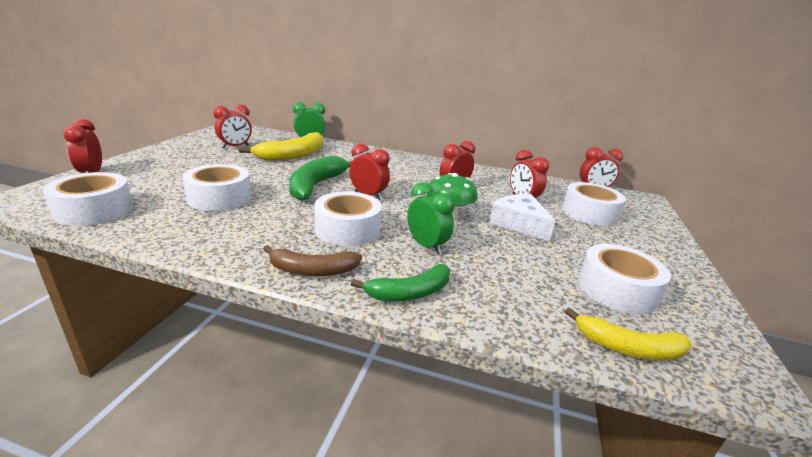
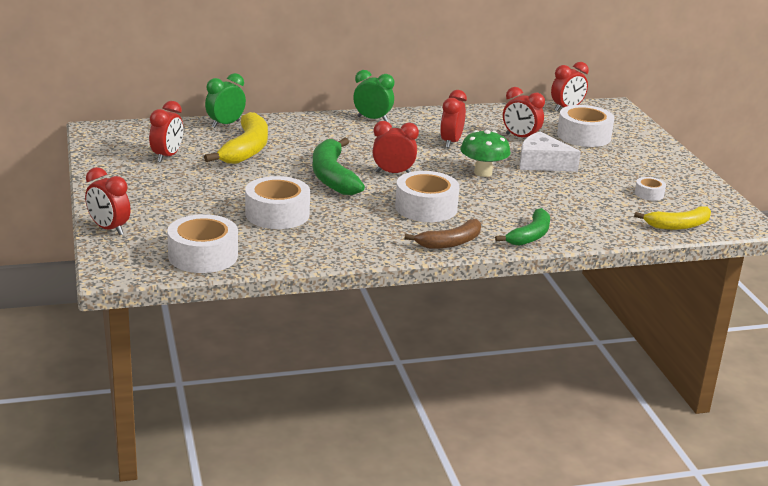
camera: 30 degrees left, 0 degrees up
(426, 246) = (499, 202): green clock -> green clock (372, 119)
(616, 290) = (649, 194): white tape -> white tape, size x0.49

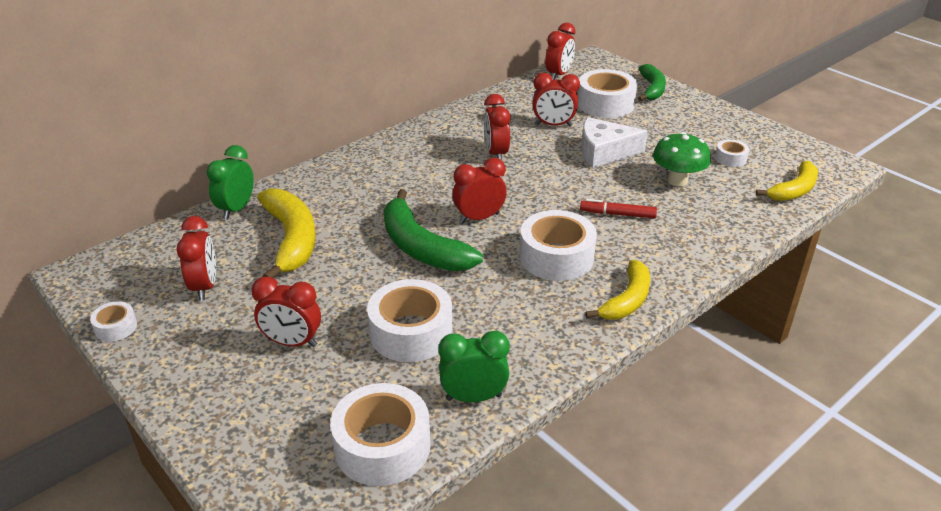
camera: 25 degrees left, 10 degrees up
(96, 160) = (116, 327): none -> white tape
(109, 229) = (223, 450): red clock -> red clock (292, 342)
(372, 119) = (391, 147): green clock -> green clock (473, 397)
(450, 242) = (627, 300): brown banana -> yellow banana
(483, 173) = (563, 185): green mushroom -> green mushroom (677, 180)
(505, 199) = (617, 214): none -> red marker
(530, 235) = (689, 257): green banana -> green banana (652, 89)

